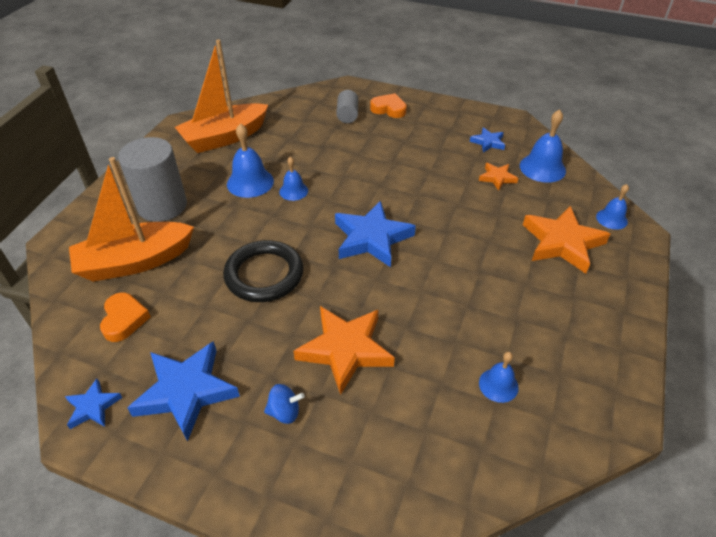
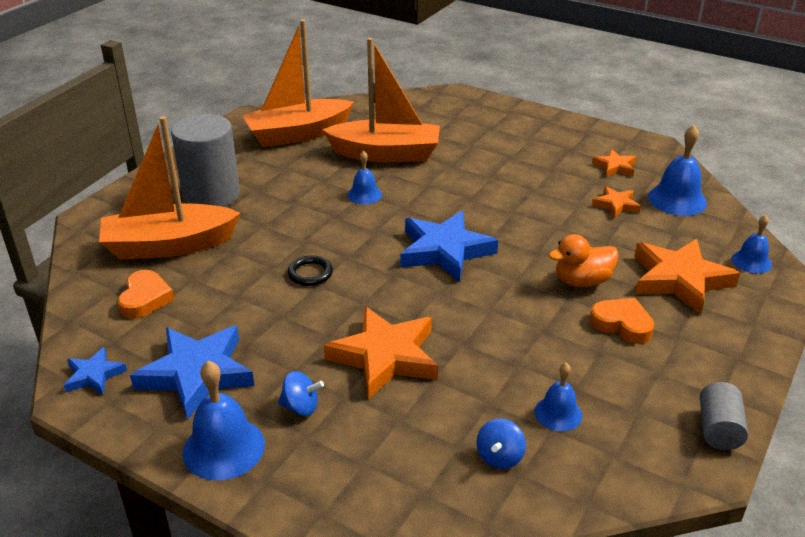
camera: 10 degrees right, 10 degrees down
(250, 182) = (316, 181): blue bell -> blue bell (224, 448)
(264, 274) = (310, 273): black ring -> black ring, size x0.49
(302, 149) = (386, 154): none -> orange boat
(347, 115) = (448, 124): grey cylinder -> grey cylinder (718, 429)
(389, 109) = (500, 122): orange heart -> orange heart (622, 324)
(461, 436) = (499, 457): none -> blue spinning top
(487, 254) = (582, 281): none -> orange duck
(488, 142) = (615, 167): blue star -> orange star

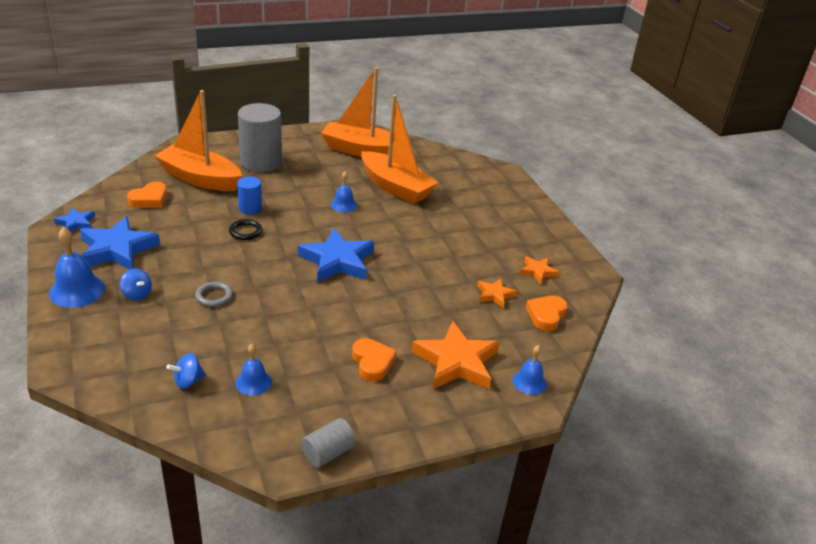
camera: 35 degrees right, 0 degrees up
(277, 247) = (250, 208): none -> blue cylinder
(385, 356) = (214, 296): orange star -> grey ring
(582, 281) = (390, 325): orange duck -> none
(677, 199) = (546, 315): blue bell -> orange heart

